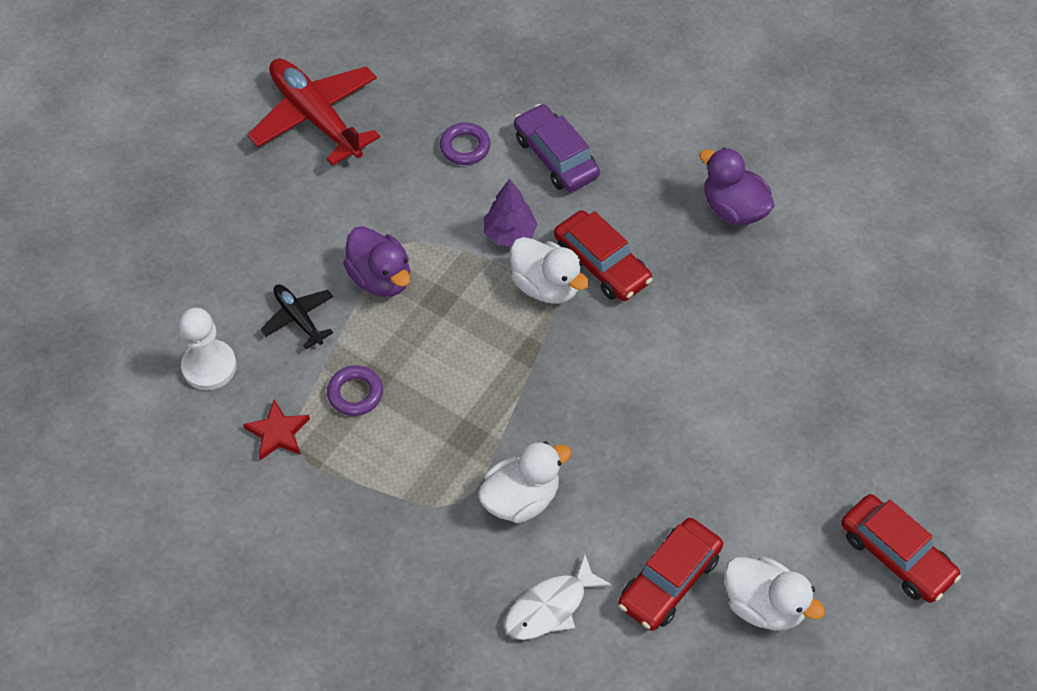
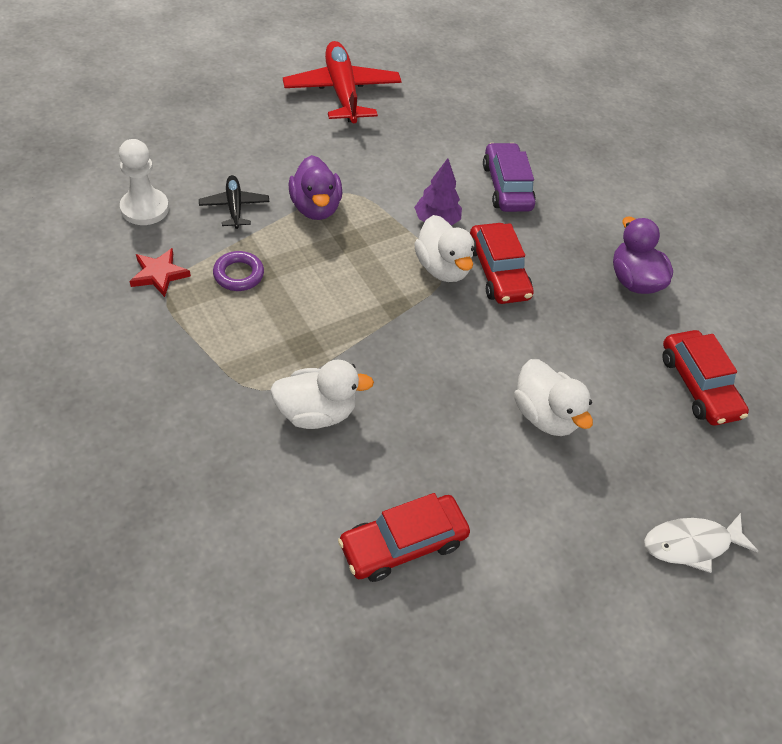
camera: 20 degrees right, 5 degrees down
(465, 147) = (440, 152): purple ring -> none
(550, 607) = (282, 512): white fish -> white fish (691, 544)
(764, 605) = (479, 612): white duck -> white duck (544, 415)
(896, 555) = (636, 631): red car -> red car (698, 385)

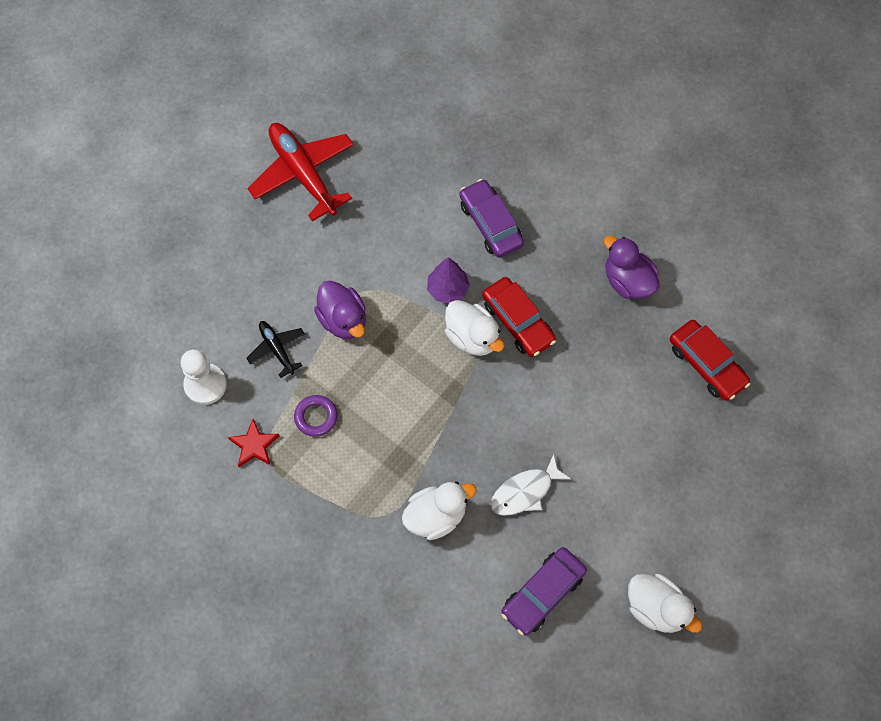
camera: 15 degrees left, 15 degrees up
(403, 544) = (543, 593): red car -> purple car
(544, 415) = (602, 443): white duck -> white duck (656, 608)
(691, 544) = (738, 505): white fish -> white fish (525, 491)

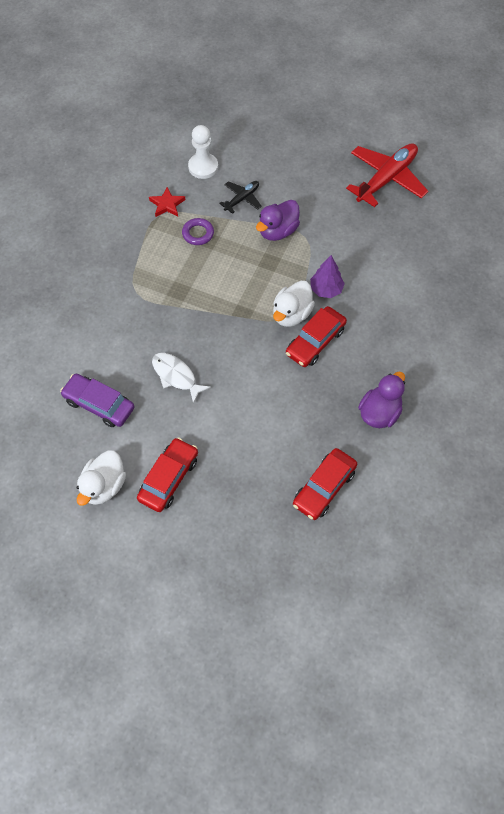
camera: 75 degrees right, 5 degrees down
(436, 516) = (142, 323): white duck -> none
(490, 224) = (393, 305): purple car -> none
(661, 530) = (169, 478): none -> red car

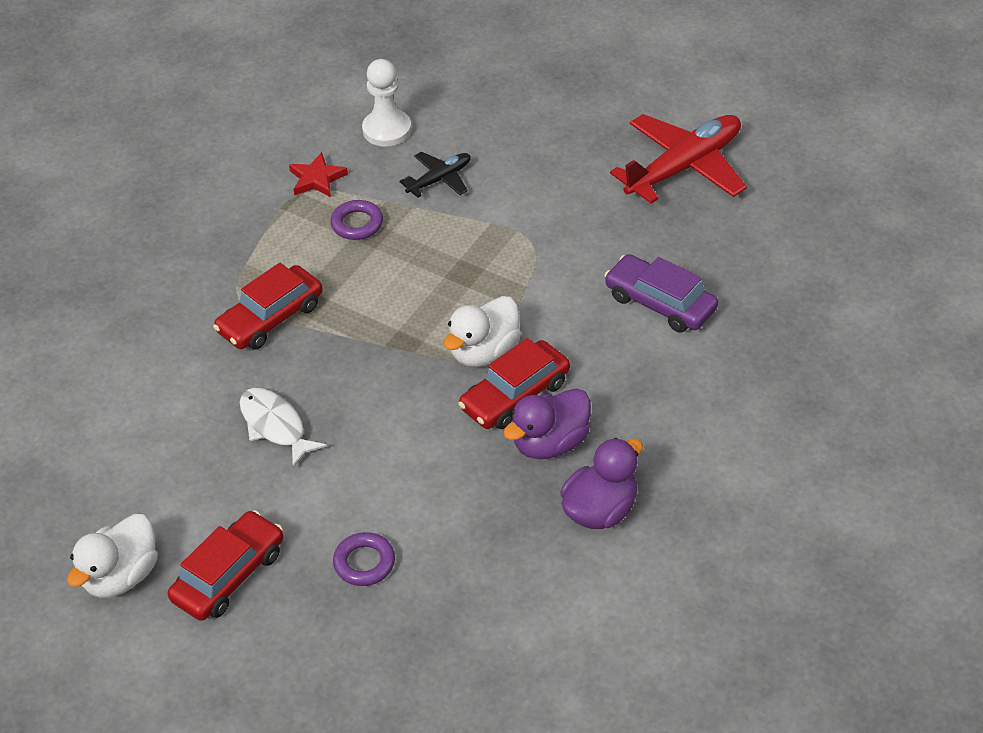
camera: 10 degrees right, 15 degrees down
(99, 404) = (142, 456): purple car -> purple car (660, 303)
(248, 462) = (364, 563): none -> purple ring
(278, 231) = (488, 230): purple duck -> purple duck (550, 443)
(324, 487) = (483, 614): red car -> red car (270, 318)
(326, 289) = (549, 320): purple tree -> none

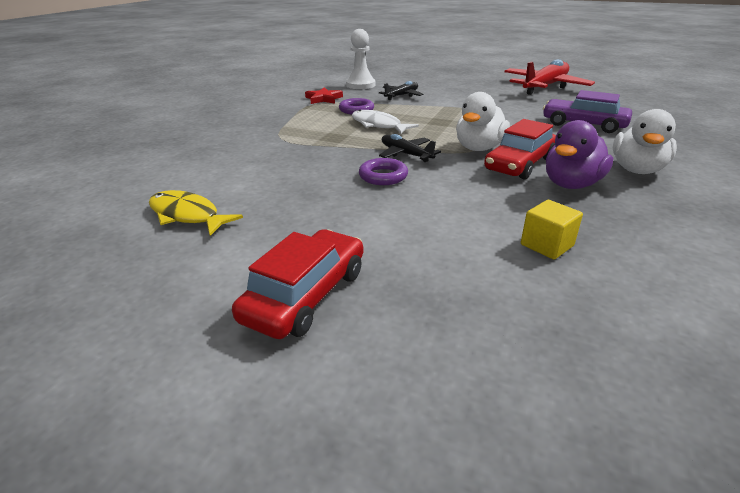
camera: 10 degrees left, 15 degrees down
(121, 576) = (173, 307): white duck -> white duck (636, 170)
(127, 454) = (187, 215): none -> yellow fish
(270, 318) = (307, 144): red car -> none
(275, 426) = (327, 191): white fish -> white fish (378, 125)
(364, 563) = (457, 271): purple ring -> purple ring (383, 176)
(386, 358) = (405, 154): none -> black plane
(463, 538) = (546, 245): none -> yellow cube
(600, 510) = (657, 217): purple duck -> none

